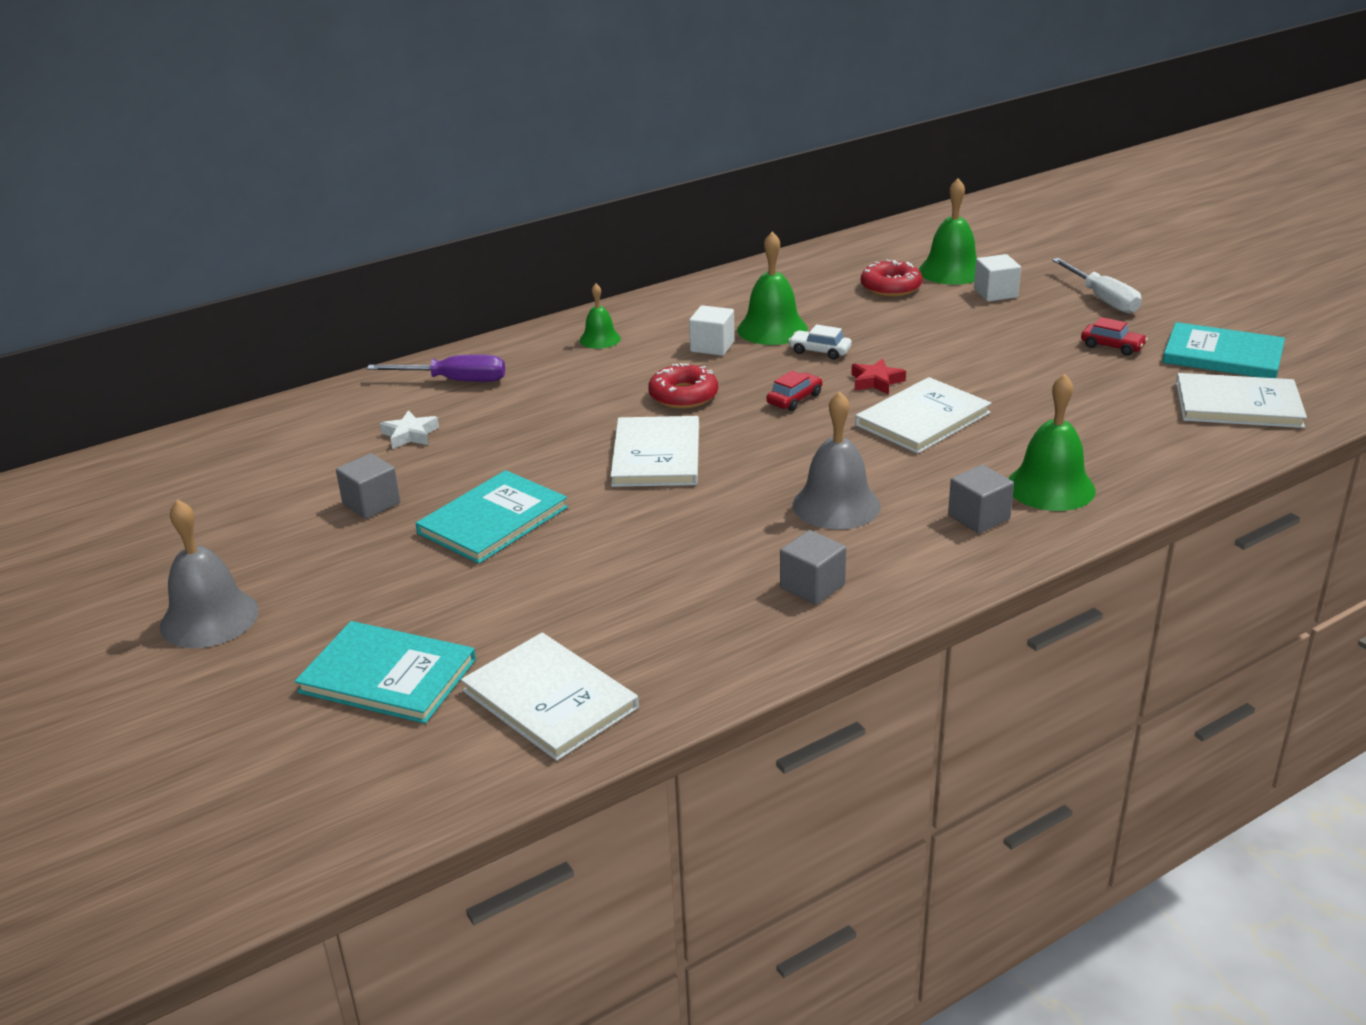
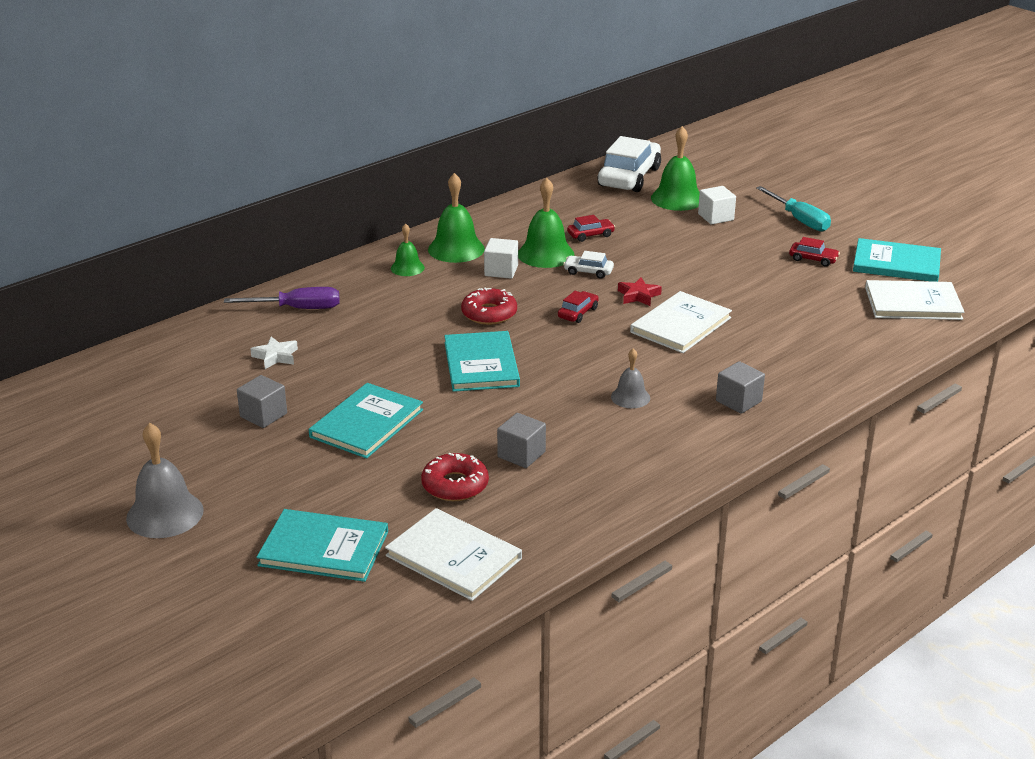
camera: 10 degrees left, 0 degrees up
(656, 455) = (481, 364): white book -> turquoise book
(812, 586) = (627, 461): grey cube -> grey cube (521, 454)
(833, 309) = (590, 235): none -> red car
(836, 505) = (630, 397): grey bell -> grey bell, size x0.58
(890, 287) = (632, 214): red donut -> red donut (455, 485)
(897, 245) = (629, 177): none -> white car
(1050, 487) = (787, 375): green bell -> green bell (456, 249)
(1102, 299) = (799, 220): white screwdriver -> turquoise screwdriver

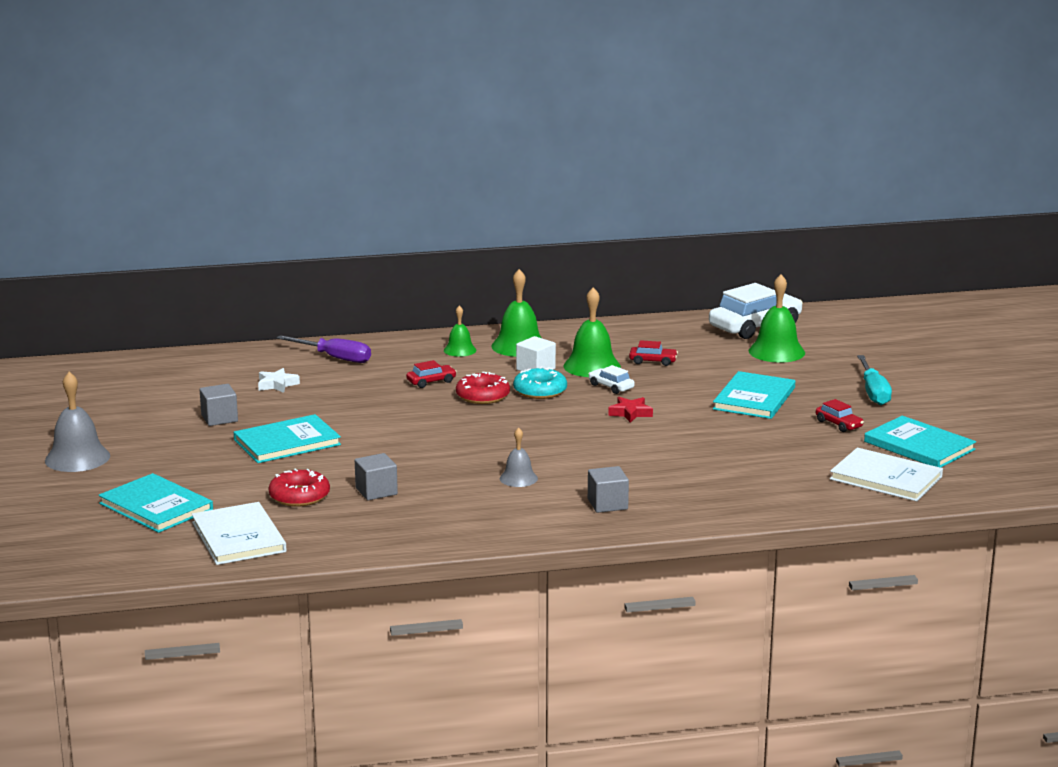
camera: 30 degrees right, 10 degrees down
(481, 364) = (428, 427): turquoise book -> turquoise book (754, 398)
(533, 293) = (540, 391): none -> turquoise donut
(578, 313) = (559, 413): red car -> red car (431, 381)
(680, 325) = (637, 442): white book -> none
(715, 217) = (792, 373): white cube -> none

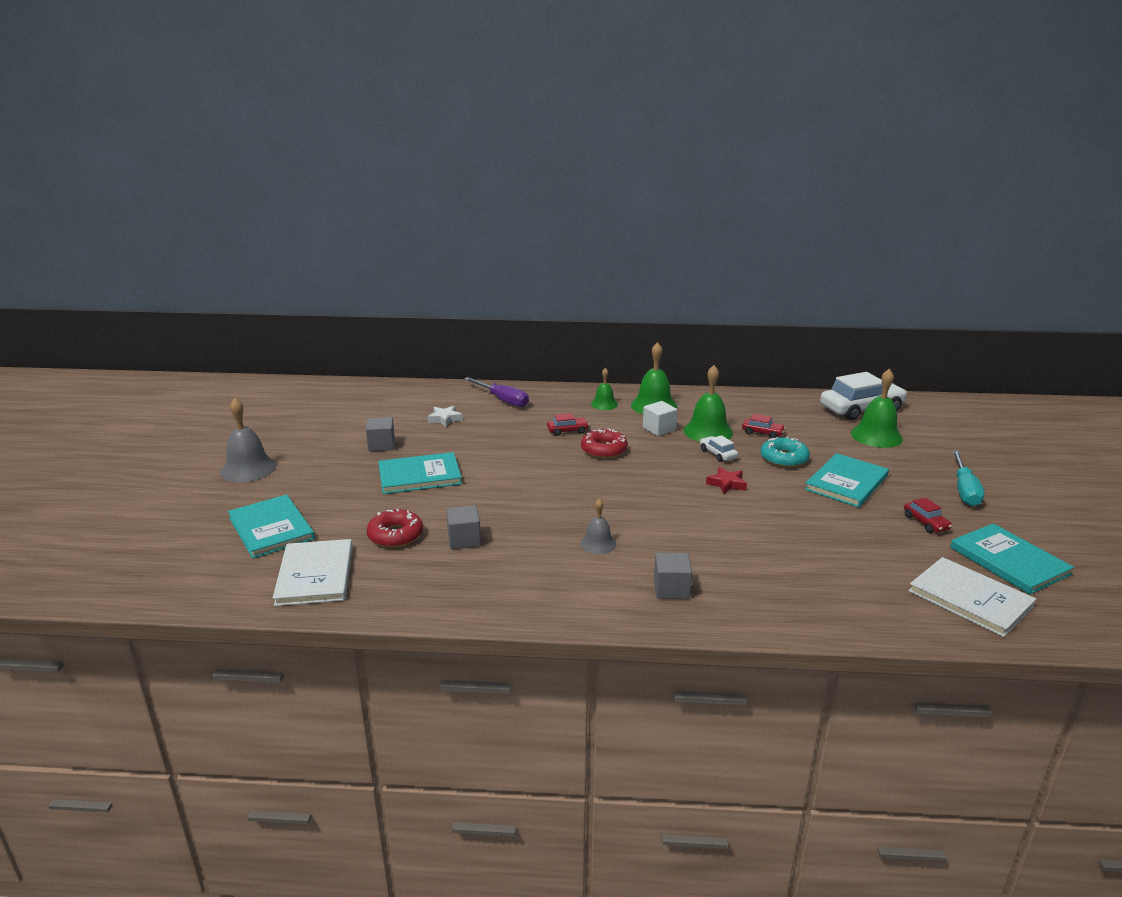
camera: 15 degrees right, 5 degrees up
(540, 391) = (654, 451): turquoise donut -> turquoise donut (784, 458)

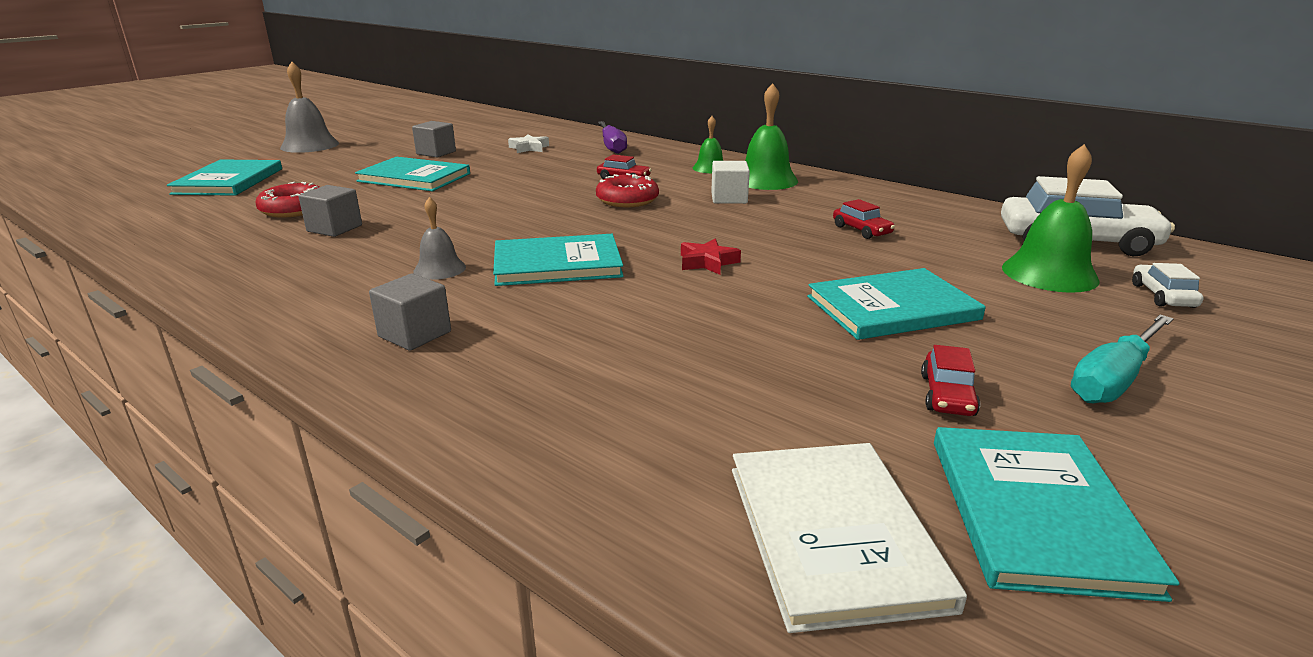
camera: 35 degrees right, 0 degrees up
(315, 575) = (175, 216): white book -> none
(655, 514) = (557, 264): none -> turquoise book
(708, 431) = (787, 213): green bell -> none
(718, 454) = (756, 234): white car -> white car (1162, 296)
(784, 458) = (842, 260): turquoise donut -> none

